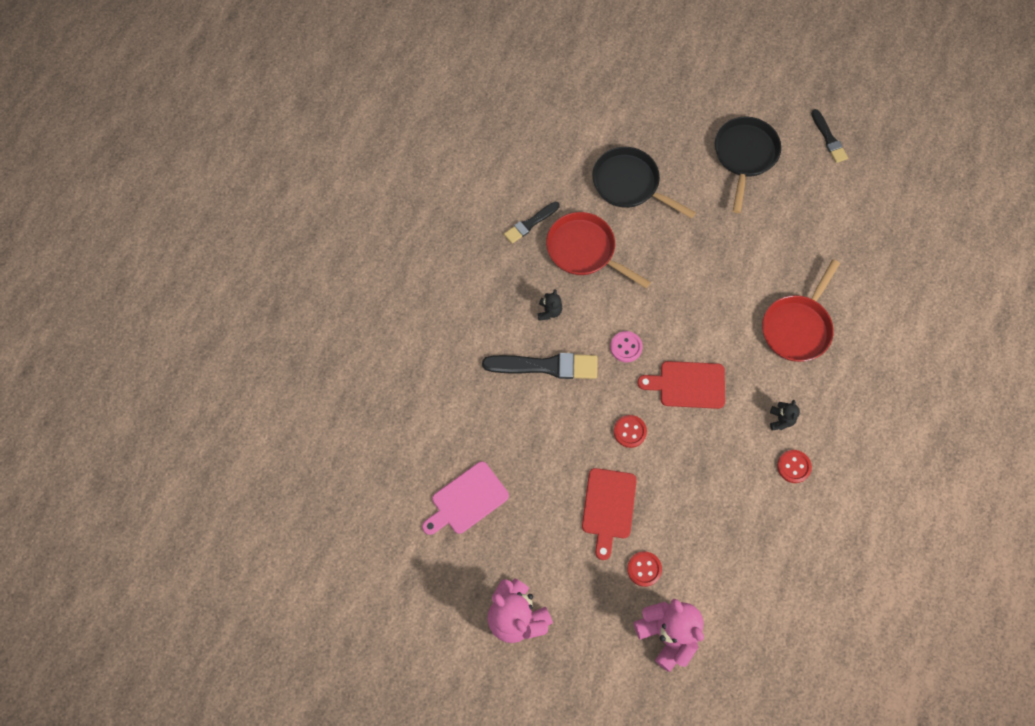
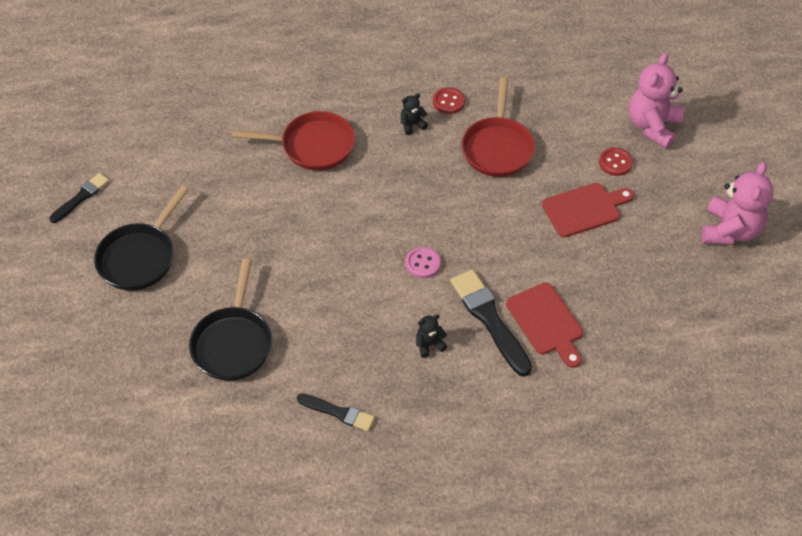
camera: 120 degrees left, 15 degrees down
(467, 500) = (666, 318): pink cutting board -> none
(584, 250) = (339, 346): red pan -> red pan (497, 147)
(630, 431) = (504, 224): red button -> none
(688, 385) = (427, 201): red cutting board -> red cutting board (546, 322)
(745, 155) = (140, 257): black pan -> black pan turned 45 degrees counterclockwise

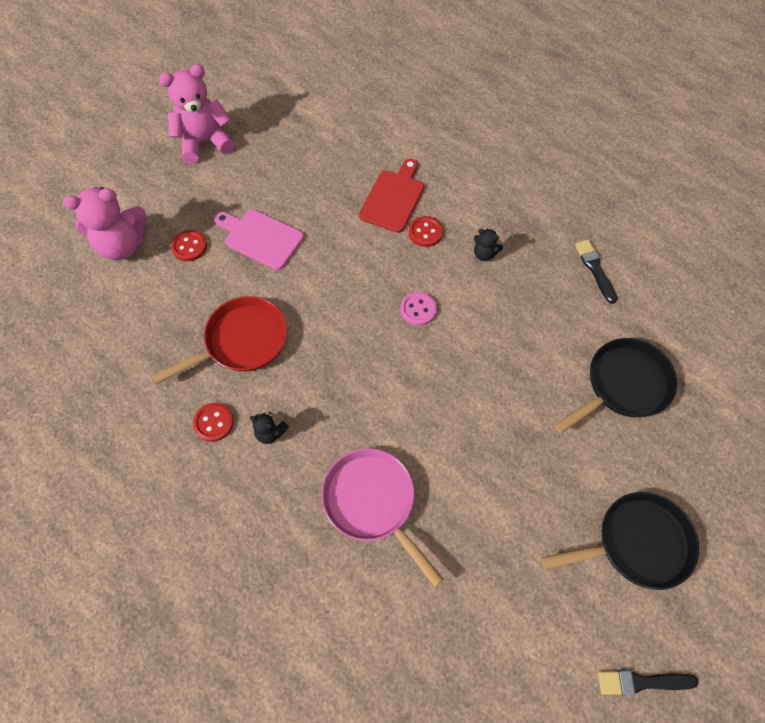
camera: 130 degrees left, 10 degrees up
(313, 146) = (372, 502): red pan -> pink pan
(489, 319) = (425, 232): black brush -> red button
(584, 209) = (261, 238): red cutting board -> pink cutting board

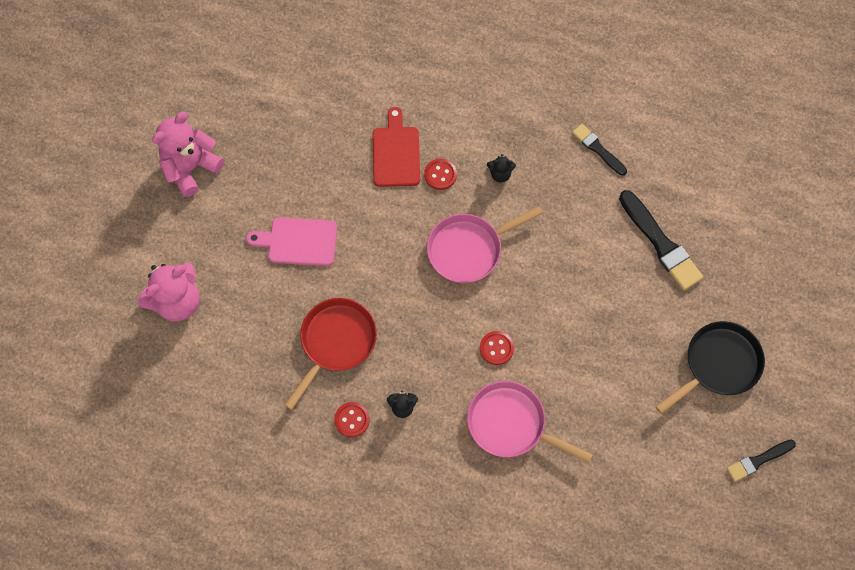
camera: 25 degrees left, 5 degrees up
(189, 246) = (239, 277): red button -> red button (496, 348)
(418, 309) = (469, 249): pink button -> pink pan
(623, 385) = (661, 243): black pan -> black brush

